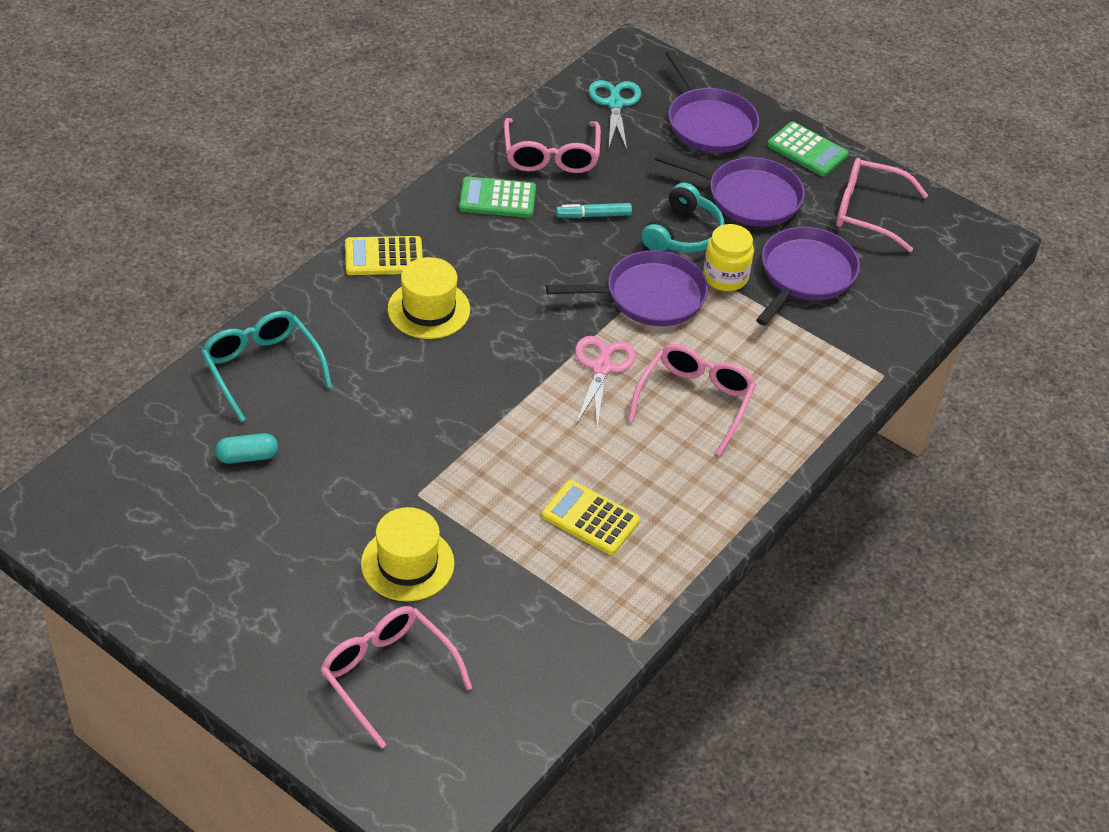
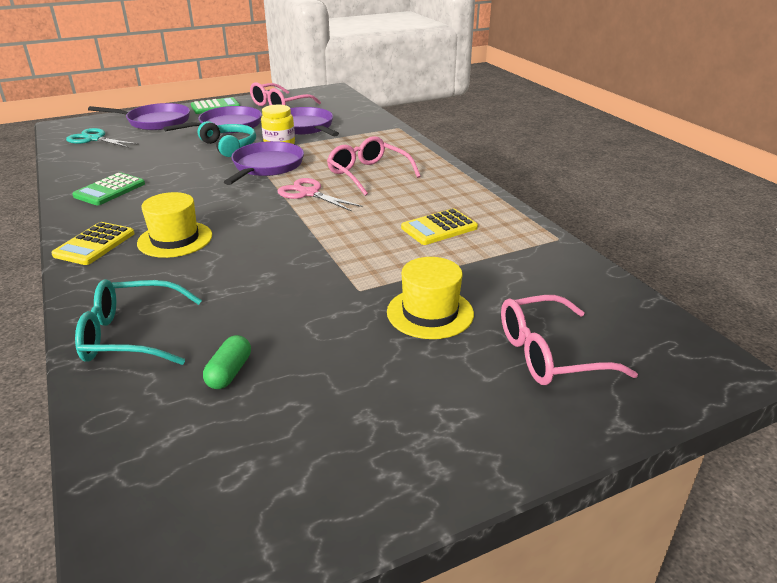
camera: 60 degrees left, 15 degrees down
(247, 456) = (229, 372): turquoise capsule -> green capsule
(551, 155) = (102, 165): pink glasses -> none
(593, 215) = (175, 165): turquoise marker -> none

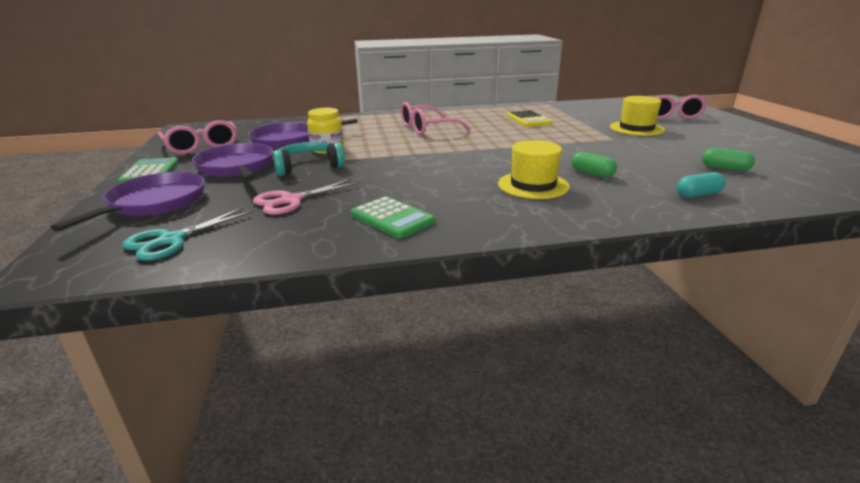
camera: 75 degrees left, 5 degrees down
(94, 244) = (539, 217): yellow calculator -> none
(132, 335) = (698, 195): turquoise glasses -> turquoise capsule
(209, 271) = (592, 173): none -> green capsule
(266, 166) = (381, 154): purple pan -> none
(309, 193) = (455, 144): pink scissors -> pink scissors (291, 200)

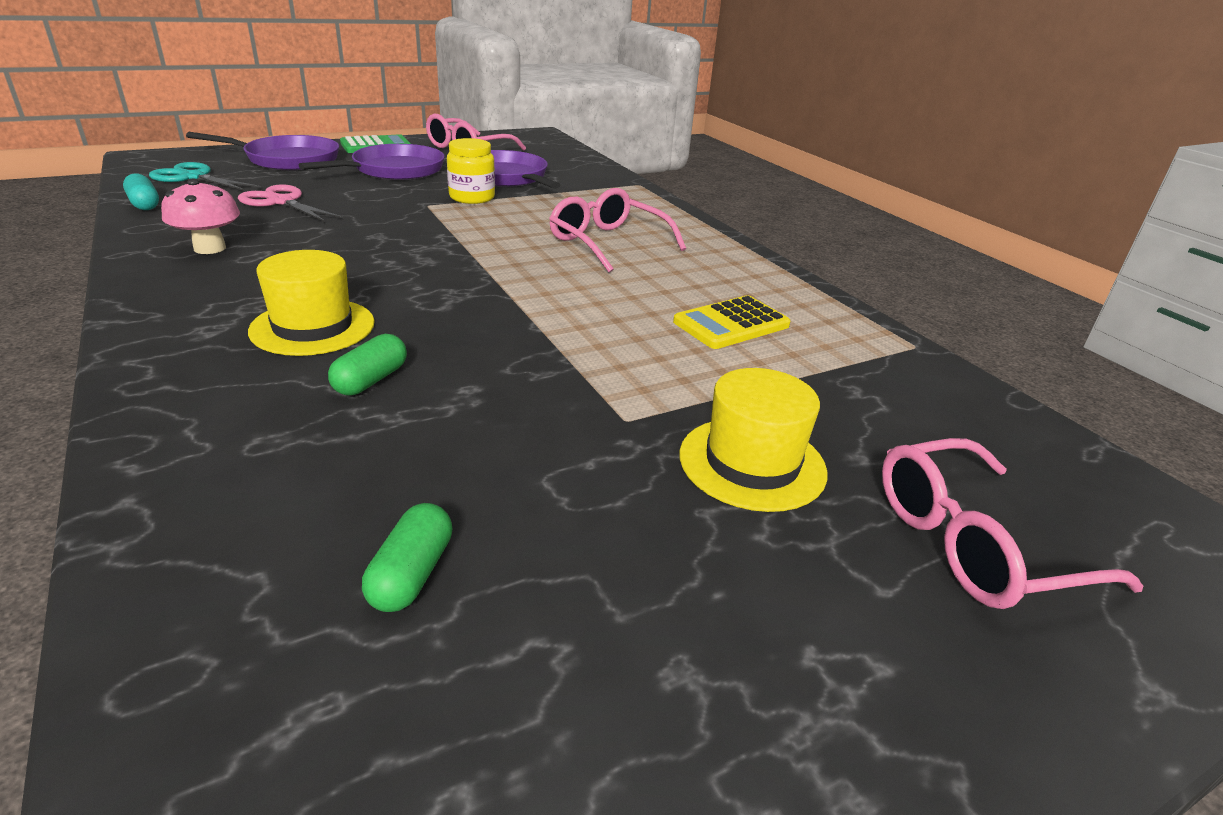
camera: 70 degrees right, 5 degrees up
(309, 166) = (398, 197): turquoise headphones -> none
(392, 218) = (210, 248): green calculator -> pink mushroom
(698, 195) = (228, 495): turquoise capsule -> turquoise capsule (144, 204)

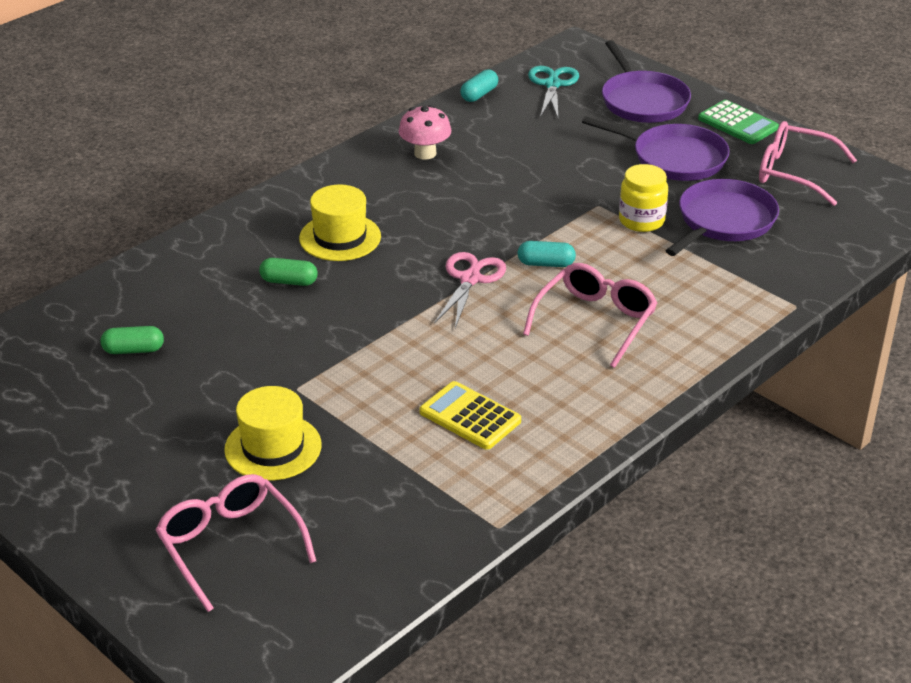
camera: 75 degrees right, 5 degrees up
(281, 202) = (537, 141): pink scissors -> pink scissors (470, 279)
(497, 241) = (546, 264): none -> turquoise capsule

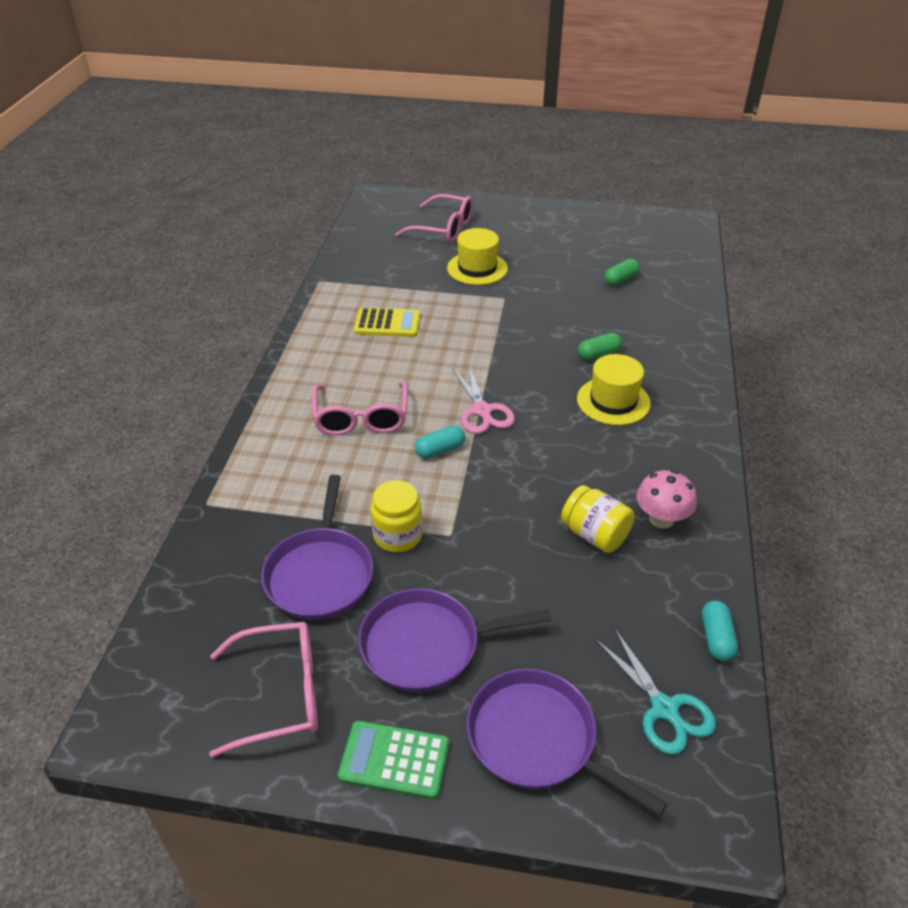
camera: 145 degrees right, 5 degrees up
(487, 164) = (595, 535): none -> yellow jar

